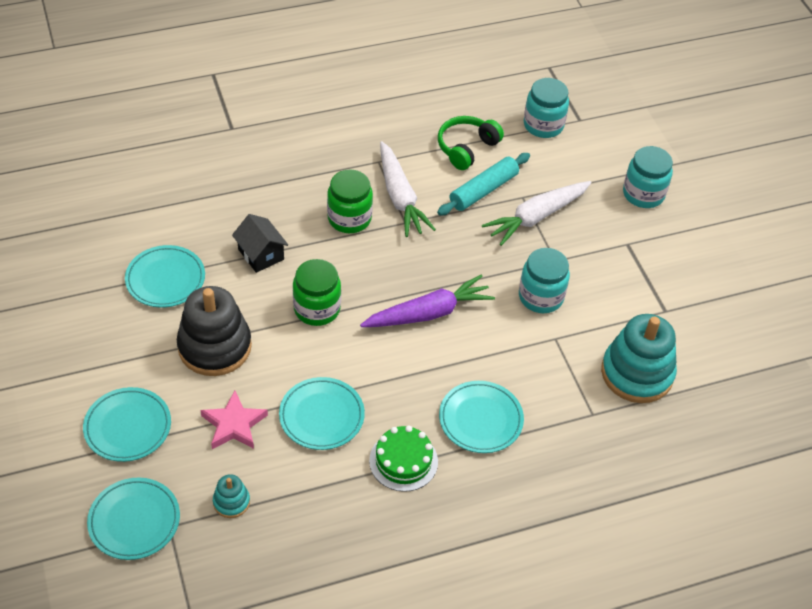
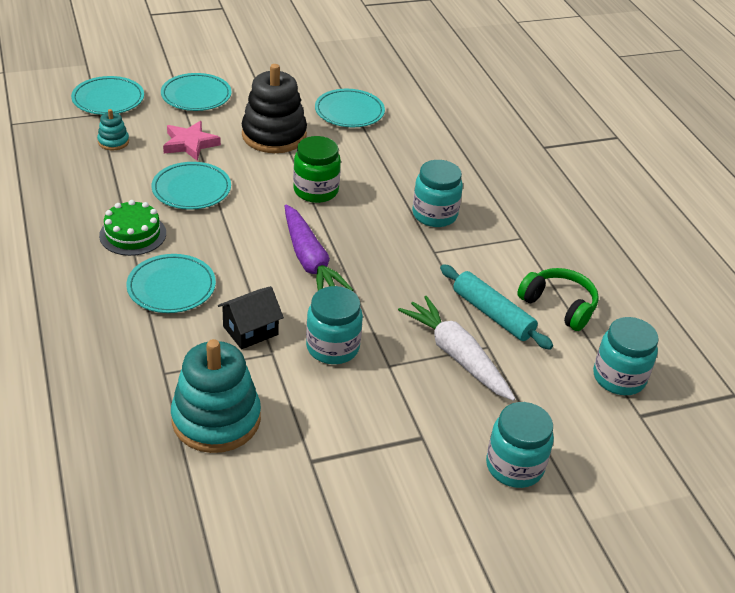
camera: 90 degrees right, 10 degrees down
(261, 254) = (382, 161): black house -> black house (250, 330)
(349, 218) = (434, 215): green jar -> turquoise jar
(400, 197) = (470, 250): white carrot -> none

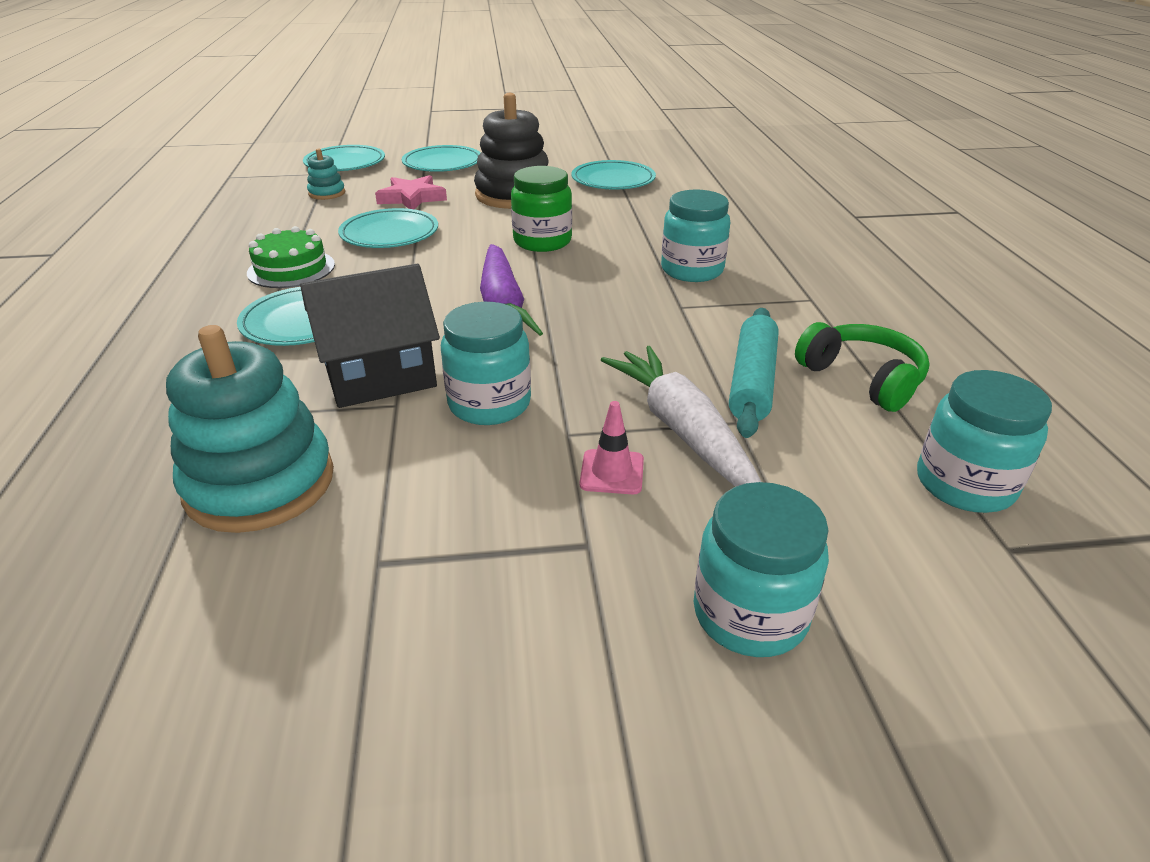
camera: 15 degrees right, 5 degrees down
(250, 330) = (379, 375): black house -> black house, size x1.53
(423, 390) = (612, 472): none -> pink traffic cone
(492, 314) = (752, 381): turquoise rolling pin -> turquoise rolling pin turned 45 degrees clockwise

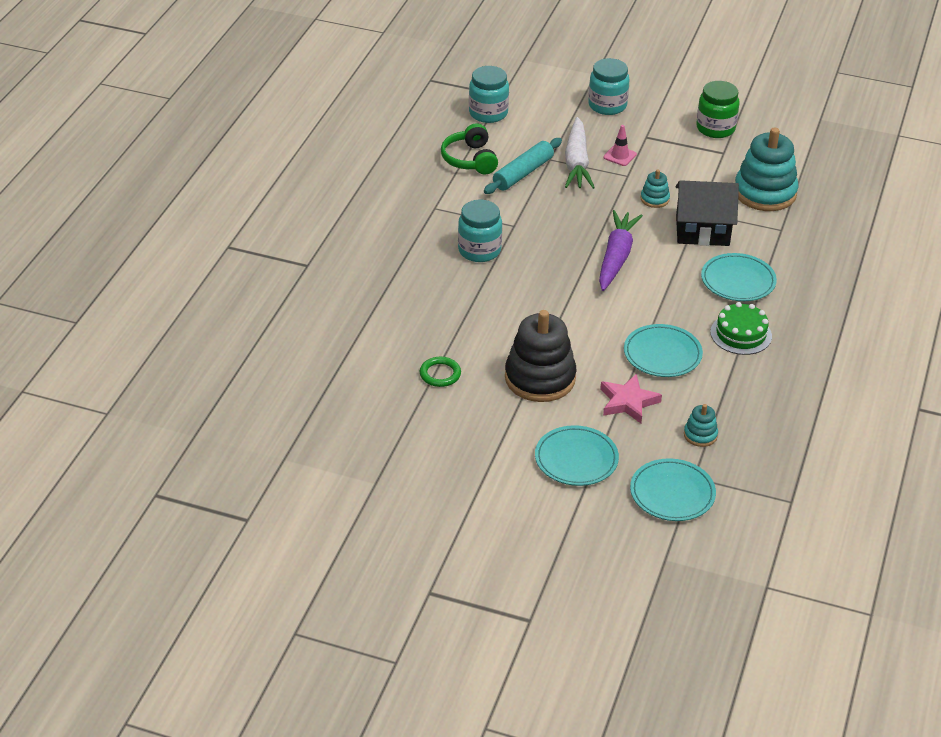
camera: 155 degrees left, 5 degrees up
(489, 404) = (654, 199): turquoise jar -> turquoise stacking toy
(542, 241) = (555, 309): green jar -> green jar (715, 128)
(613, 180) = (440, 374): turquoise plate -> green ring

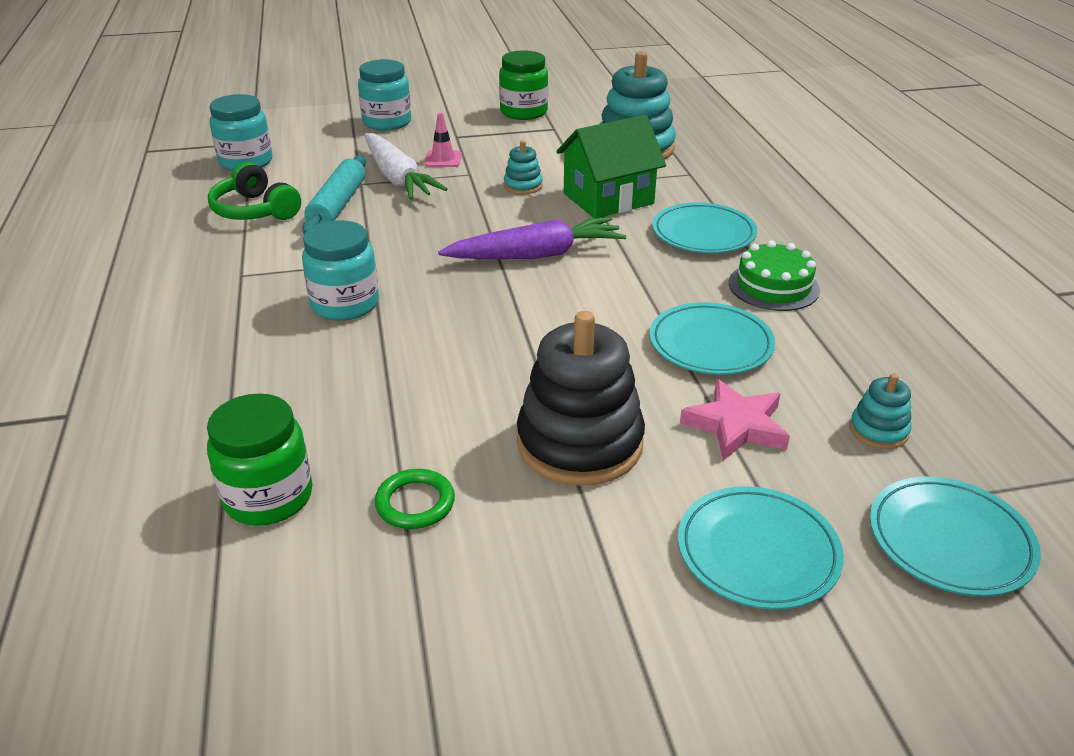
camera: 30 degrees left, 5 degrees down
(377, 344) = (268, 497): none -> green jar
(616, 257) = (536, 255): purple carrot -> purple carrot turned 90 degrees clockwise
(702, 230) = (608, 198): black house -> green house

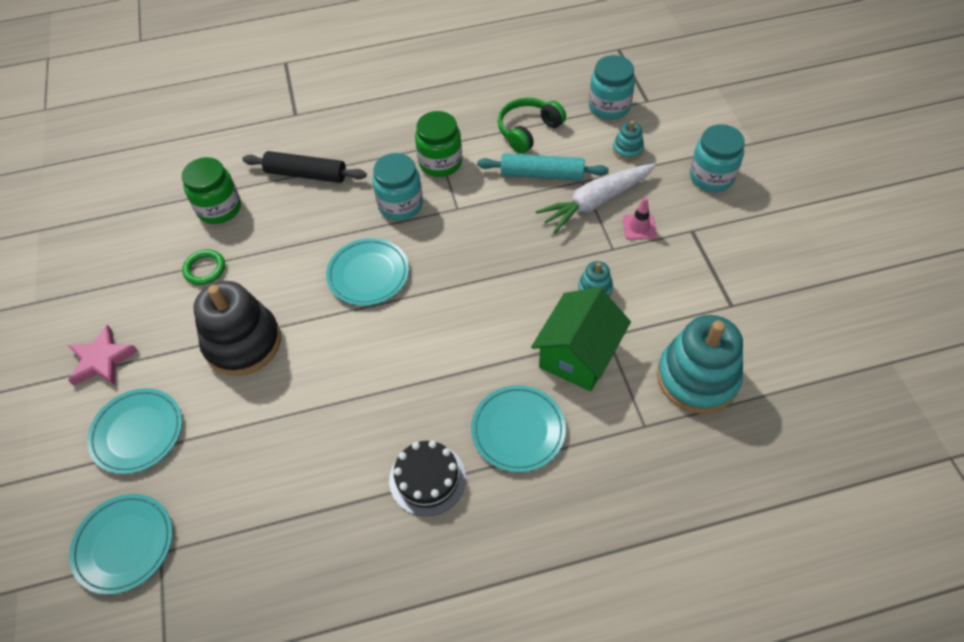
camera: 90 degrees right, 20 degrees up
(234, 395) = (306, 174): none -> black rolling pin
(524, 112) = (767, 278): green jar -> green jar (440, 162)
(536, 255) = (472, 306): purple carrot -> none
(608, 198) = (578, 355): green house -> green house turned 60 degrees clockwise
(710, 344) = (344, 423): turquoise plate -> turquoise plate (368, 274)
(736, 425) = (249, 432): pink star -> pink star (102, 360)
(773, 286) = (427, 479): green cake -> black cake
(878, 431) = (232, 524): turquoise stacking toy -> turquoise stacking toy (627, 150)

